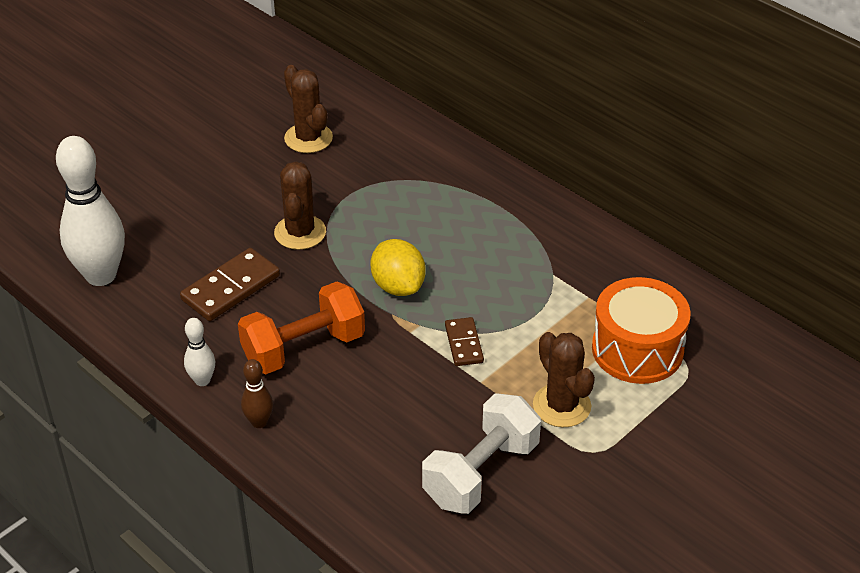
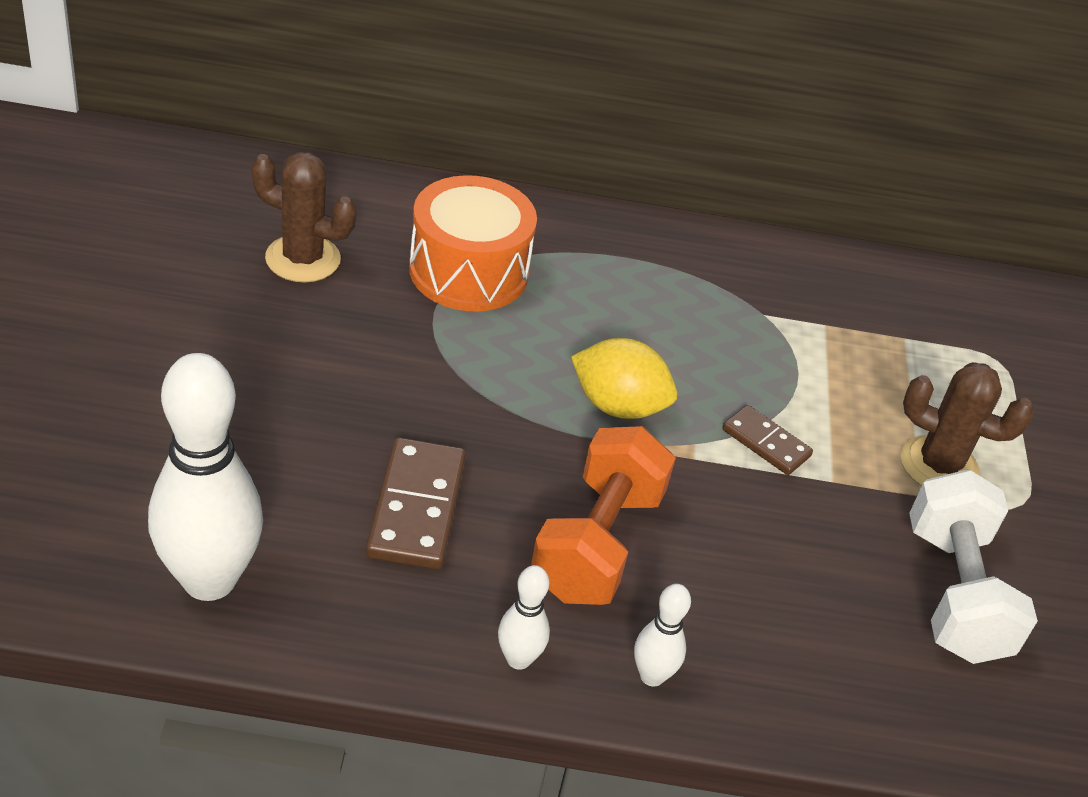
camera: 45 degrees left, 0 degrees up
(259, 422) = (652, 676): brown bowling pin -> white bowling pin
(300, 232) = (426, 389): brown cactus -> none
(637, 349) = (934, 362): orange drum -> orange drum (468, 271)

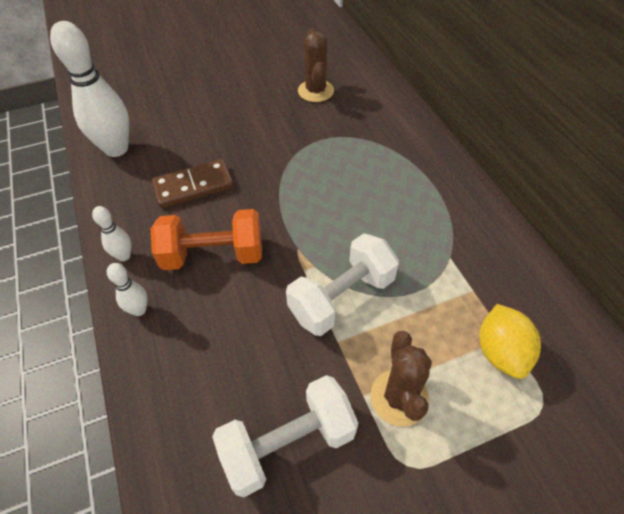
camera: 70 degrees right, 10 degrees up
(468, 271) = (360, 138): orange drum -> none
(618, 406) = (316, 225): yellow lemon -> yellow lemon (500, 352)
(766, 443) = (342, 297): brown domino -> white dumbbell

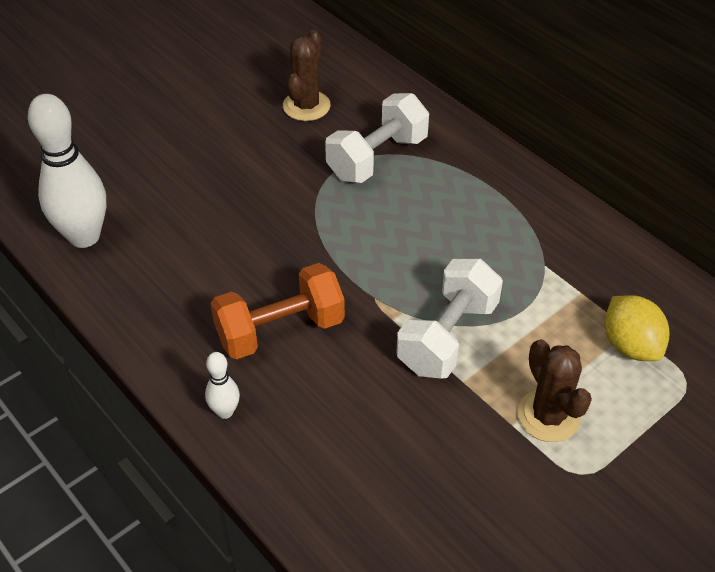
camera: 20 degrees left, 5 degrees down
(124, 256) = (171, 359): white bowling pin -> none
(193, 186) = (212, 258): brown domino -> none
(288, 443) = (457, 490): white dumbbell -> white dumbbell (377, 158)
(315, 91) = (306, 106): brown cactus -> brown cactus turned 45 degrees clockwise

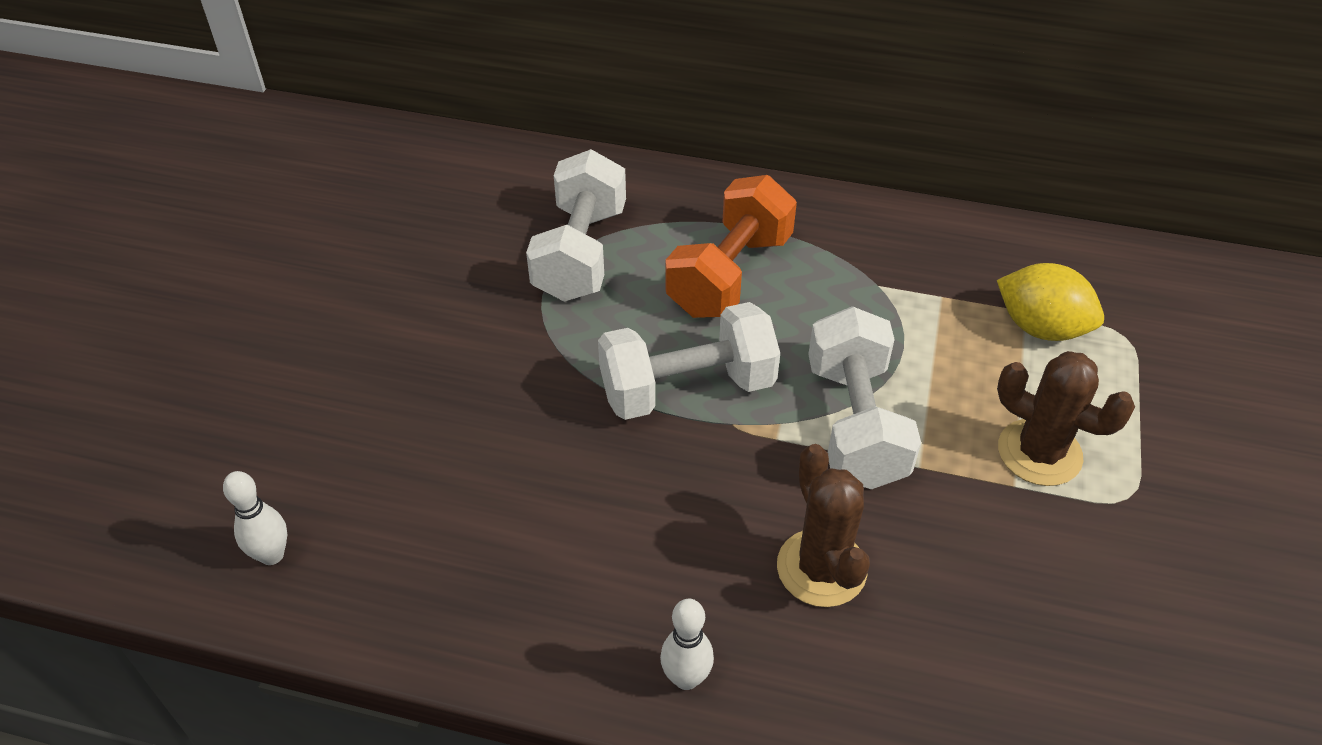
camera: 35 degrees left, 0 degrees up
(84, 236) = (272, 555): white bowling pin -> white bowling pin, size x0.47
(280, 330) = (658, 529): orange dumbbell -> orange dumbbell (729, 275)
(306, 106) = (433, 230): brown cactus -> brown cactus (821, 568)
(367, 265) = (687, 388): none -> white dumbbell

